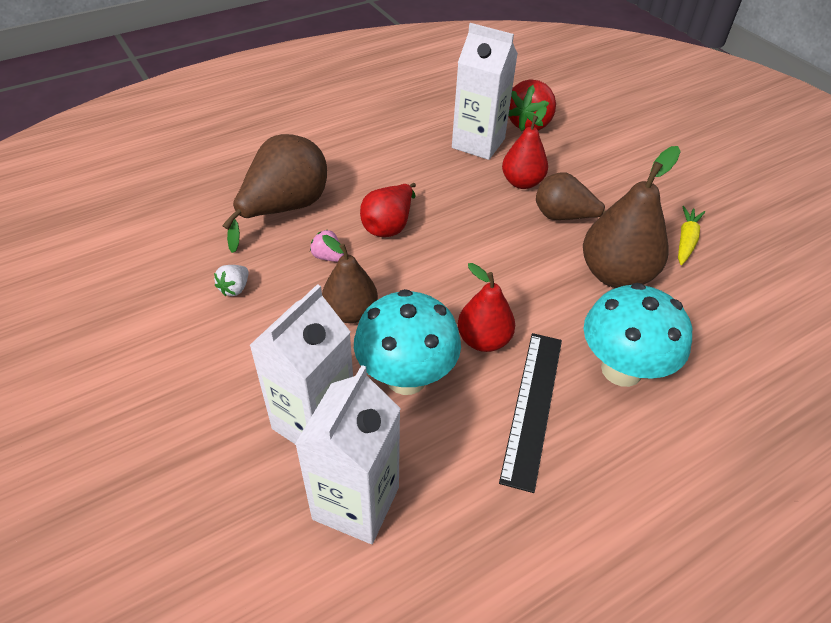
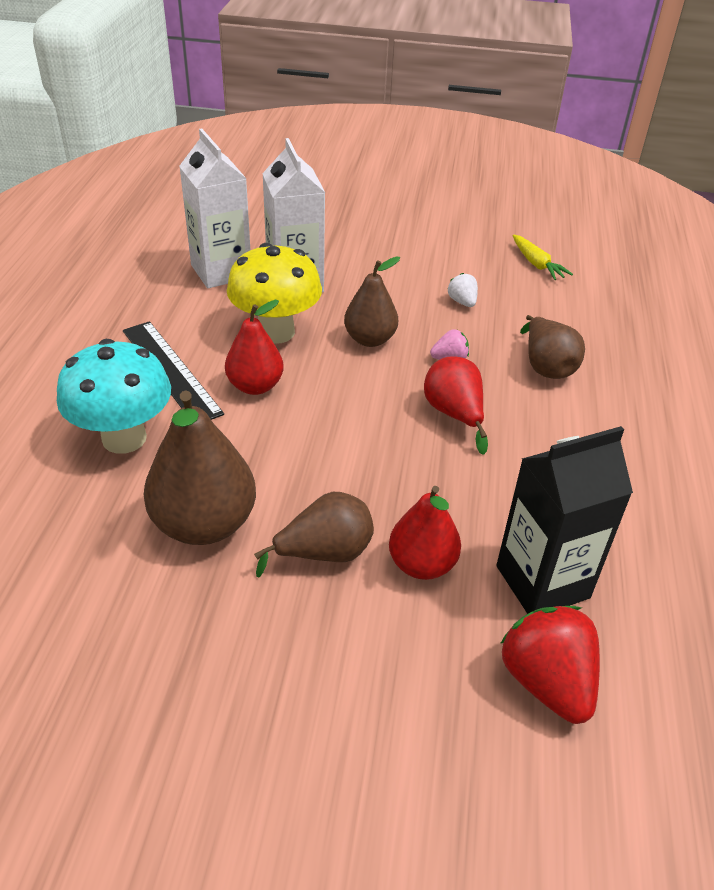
camera: 130 degrees right, 5 degrees down
(284, 209) = (546, 366): brown pear -> brown pear, size x0.64
(406, 377) = (276, 332): turquoise mushroom -> yellow mushroom
(478, 143) = (542, 582): white carton -> black carton
(686, 240) = (162, 636): yellow carrot -> yellow carrot (536, 264)

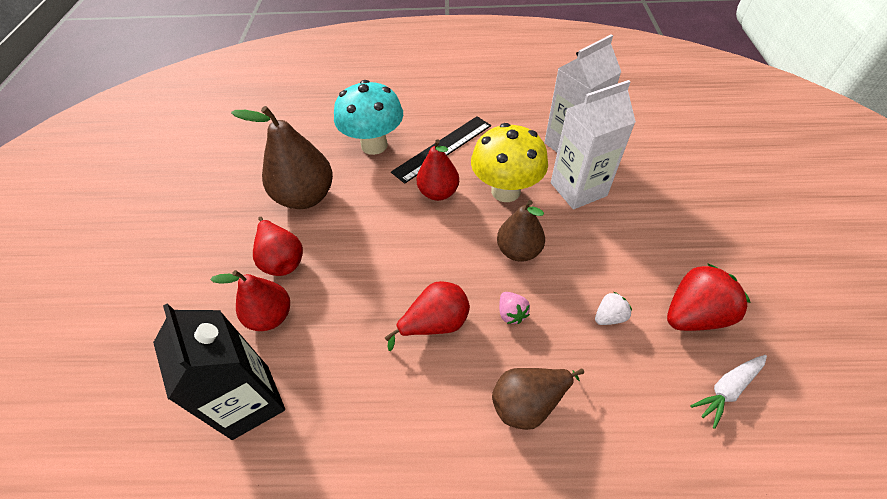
camera: 85 degrees right, 10 degrees up
(324, 553) = (282, 259): brown pear -> red pear
(536, 264) = (727, 389): yellow carrot -> white carrot
(546, 681) = (163, 405): red strawberry -> red strawberry (693, 315)

